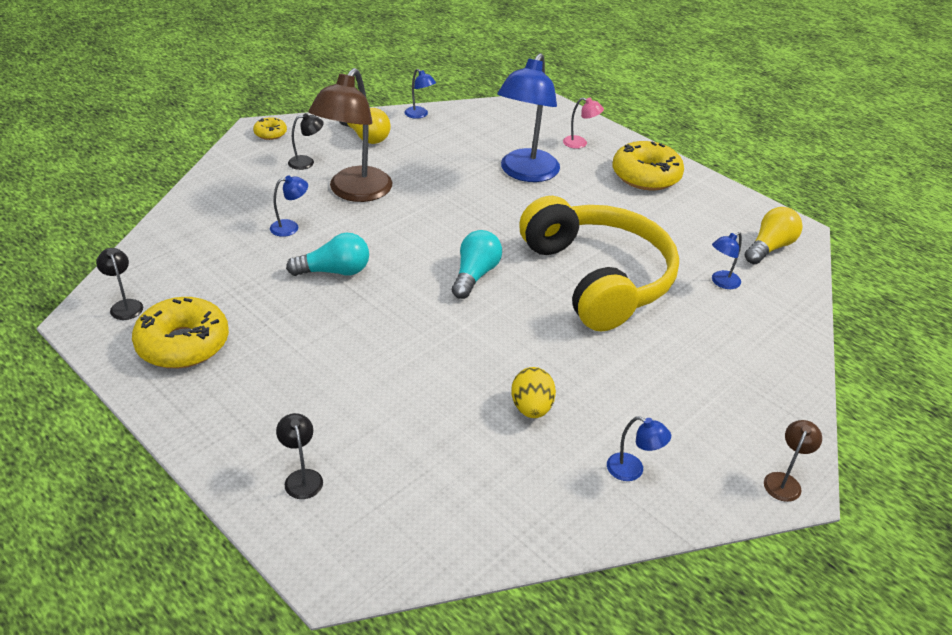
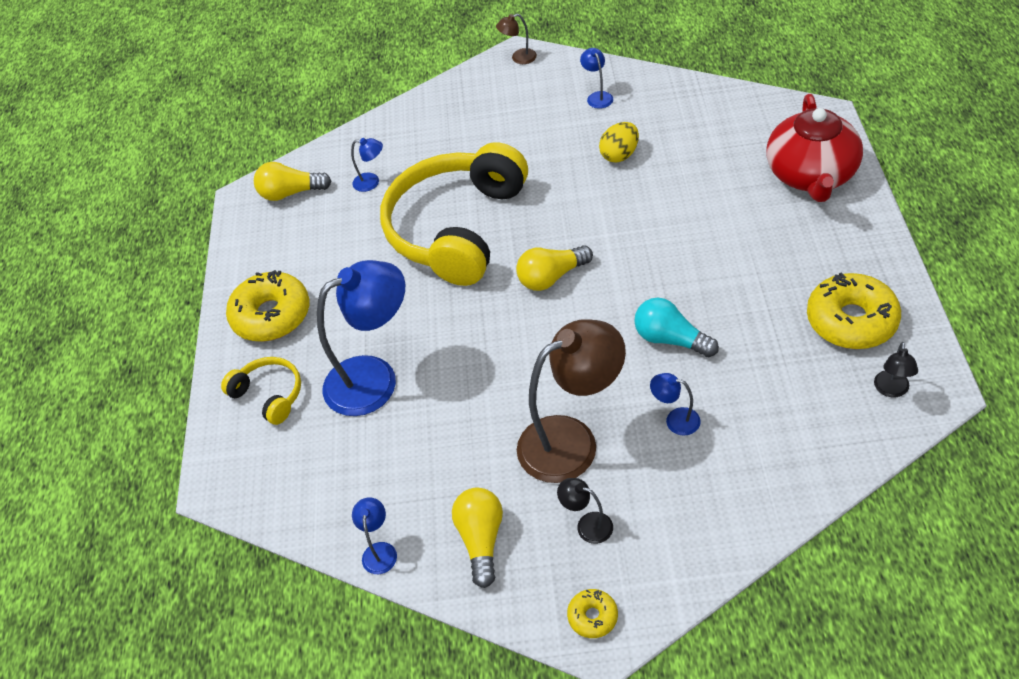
camera: 130 degrees left, 10 degrees up
(302, 477) = (811, 175): black lamp -> red teapot
(475, 275) = (551, 277): turquoise light bulb -> yellow light bulb
(580, 143) = (269, 394): pink lamp -> yellow headphones

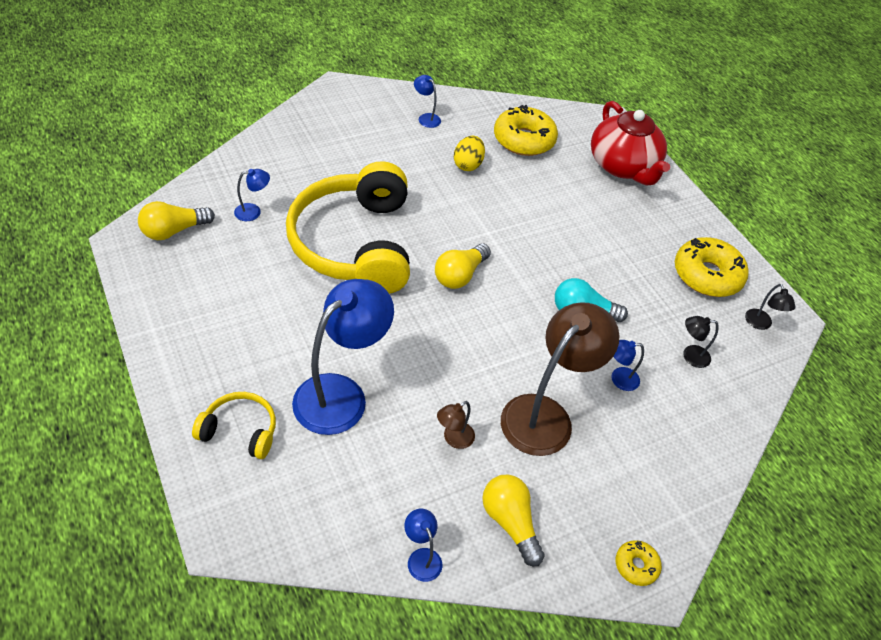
camera: 35 degrees left, 0 degrees up
(271, 315) = (207, 352): yellow donut -> yellow donut (524, 140)
(519, 58) = (342, 90): brown lamp -> brown lamp (453, 439)
(587, 525) = (593, 485): black lamp -> black lamp (690, 356)

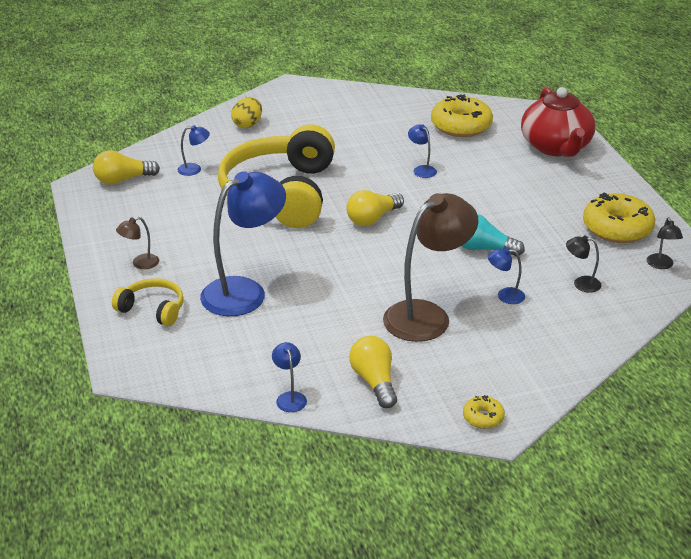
camera: 15 degrees right, 15 degrees down
(426, 118) = (369, 108): blue lamp -> blue lamp (421, 169)
(453, 439) = (338, 326): brown lamp -> brown lamp (140, 263)
(468, 164) = (401, 142): yellow egg -> yellow egg (247, 125)

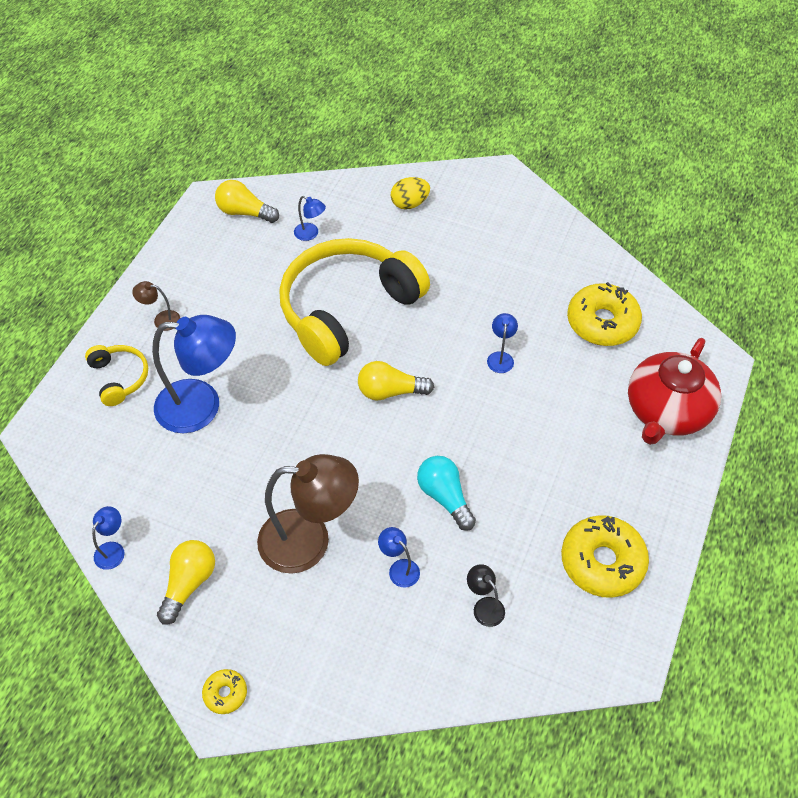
camera: 40 degrees right, 20 degrees up
(661, 265) = (589, 641): black lamp -> none

